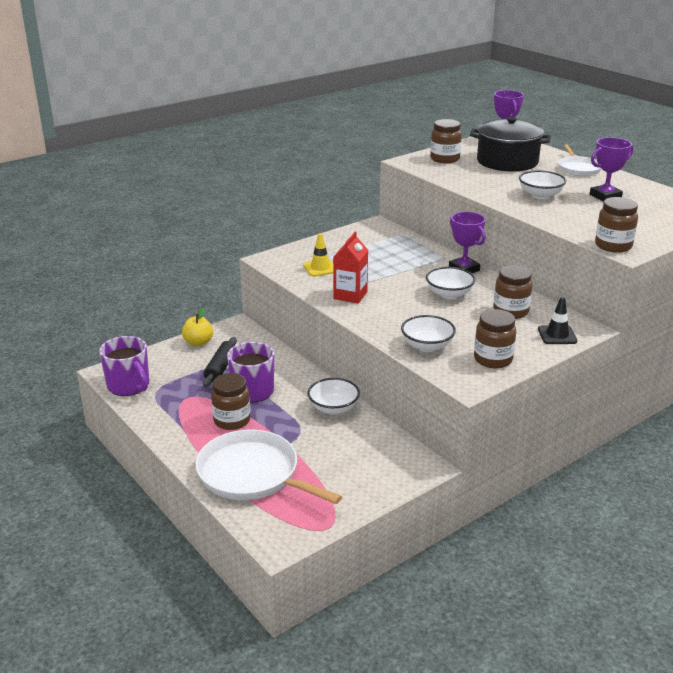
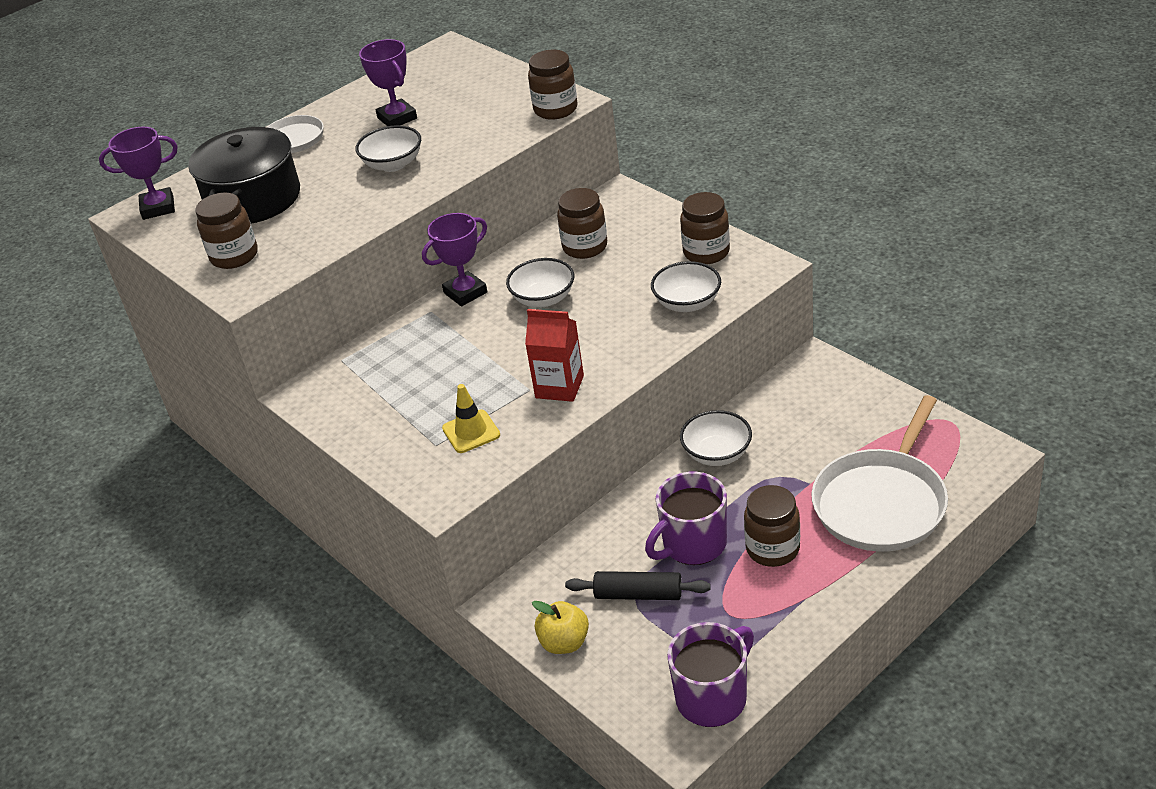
camera: 90 degrees left, 10 degrees up
(557, 335) = (637, 212): black traffic cone -> none

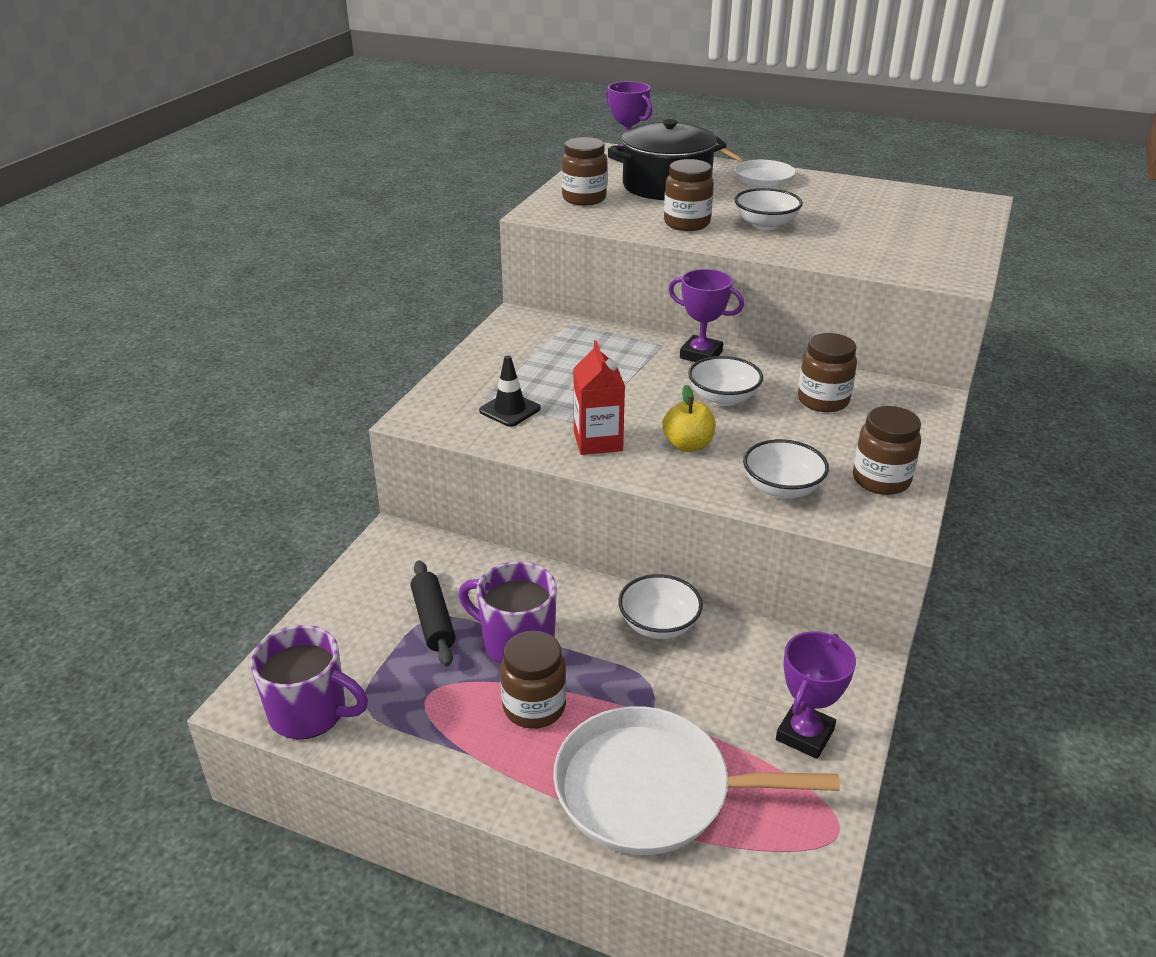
camera: 60 degrees right, 5 degrees down
(397, 118) = (839, 209): purple trophy -> purple trophy (804, 734)
(471, 432) = (510, 410): yellow traffic cone -> black traffic cone
(555, 109) = (935, 275): brown jar -> brown jar (686, 223)
(564, 643) = (357, 588): yellow apple -> yellow apple (688, 445)

